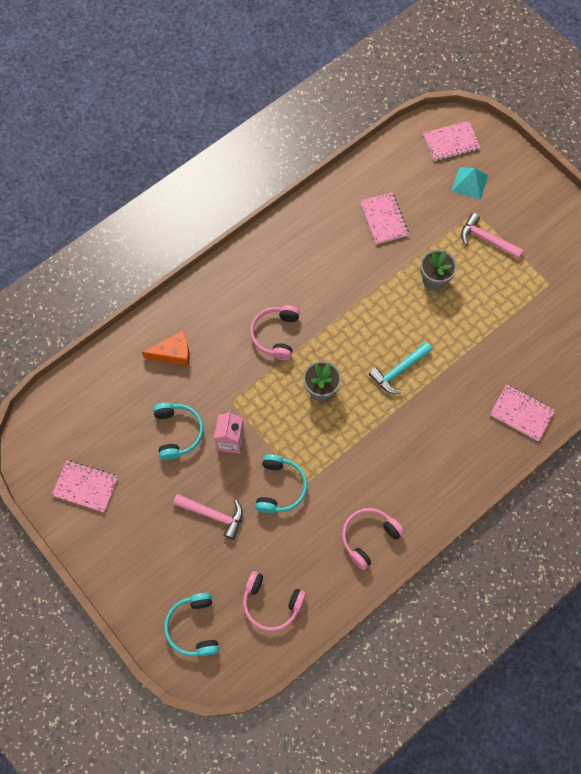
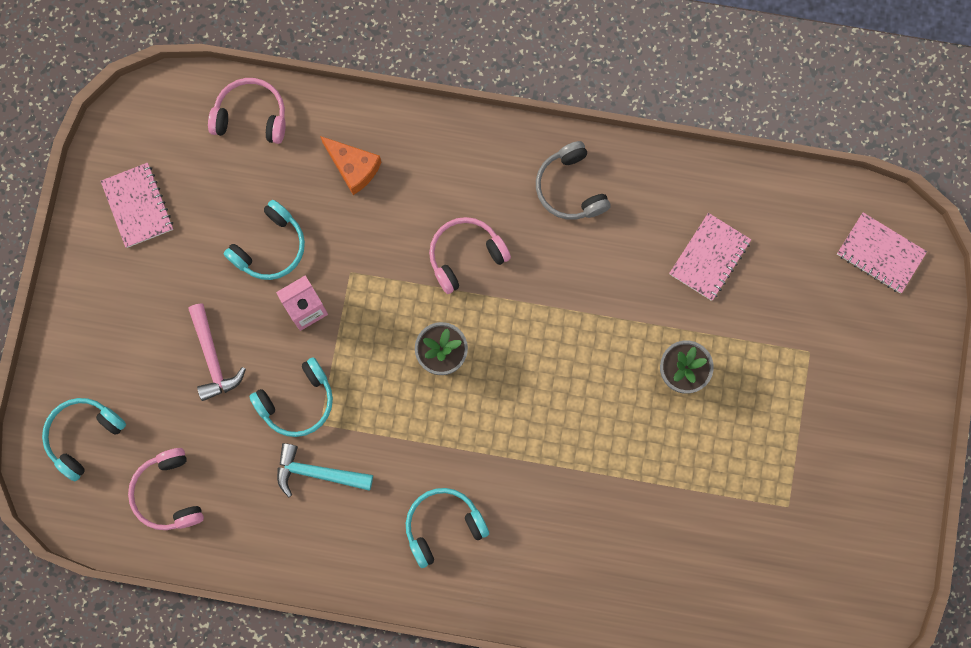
camera: 50 degrees right, 10 degrees up
(286, 255) = (570, 188): none -> grey headphones
(368, 537) = (318, 537): pink headphones -> pink headphones (251, 116)
(399, 371) = (534, 421): turquoise hammer -> turquoise hammer (317, 473)
(418, 464) = (443, 526): none -> turquoise headphones
(469, 183) = (843, 317): turquoise pyramid -> none
(486, 239) = (784, 392): pink hammer -> none
(521, 413) = (597, 594): pink notebook -> none

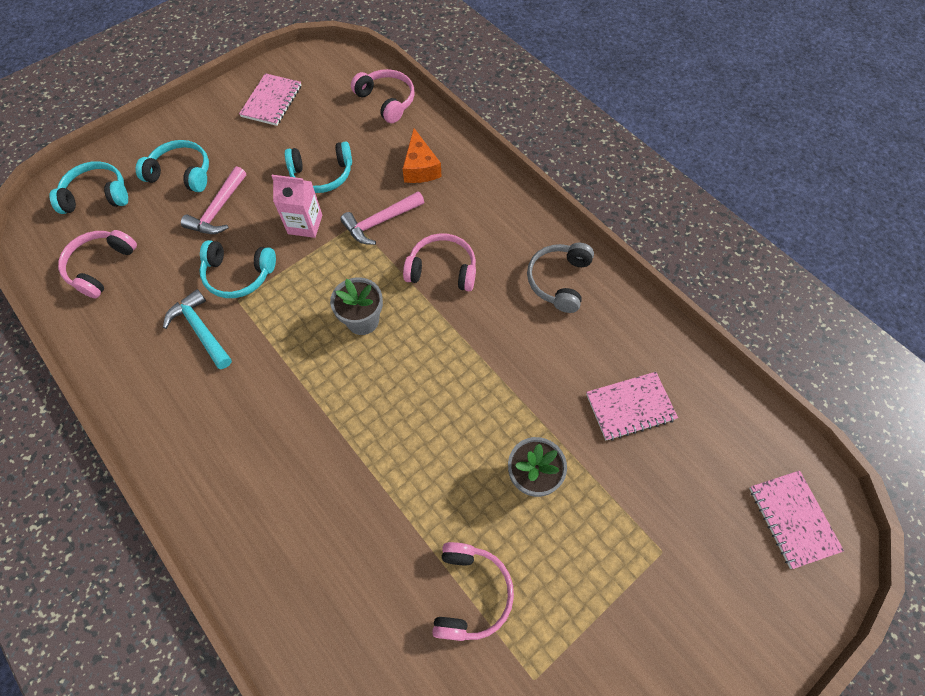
camera: 40 degrees right, 15 degrees down
(370, 253) = (380, 222): none -> pink hammer
(443, 526) = (242, 440): turquoise headphones -> turquoise headphones (182, 173)
(704, 488) = (470, 593): none -> pink headphones

